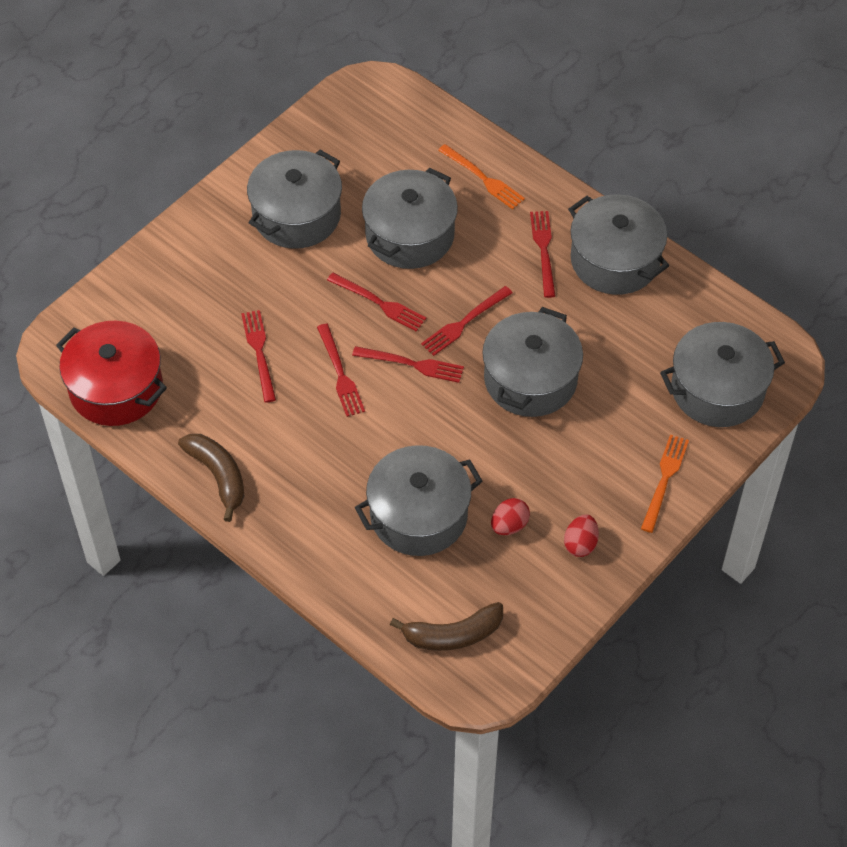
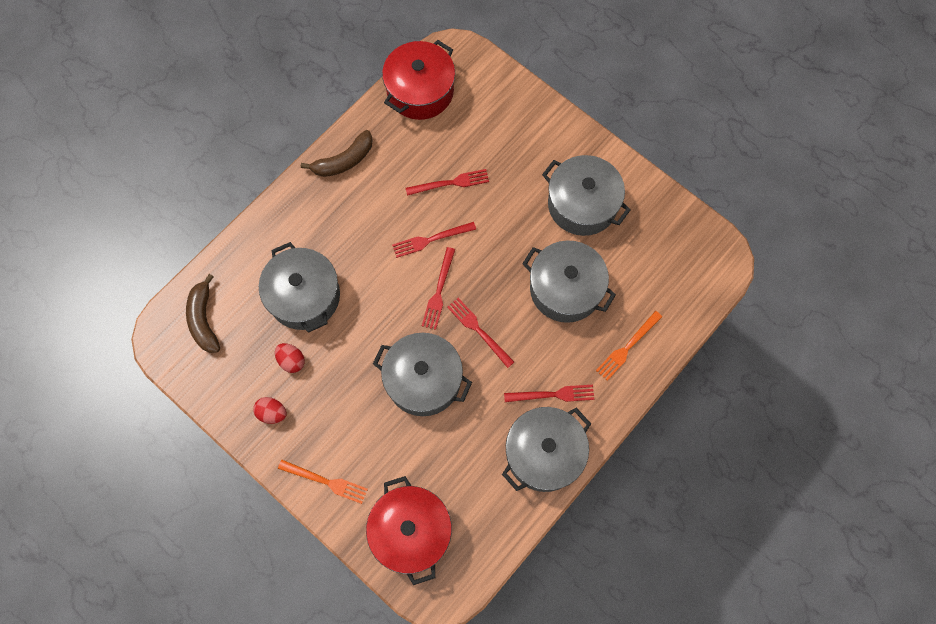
camera: 90 degrees right, 15 degrees up
(379, 303) = (497, 267): red fork -> none
(717, 389) = (411, 532): grey pot -> red pot

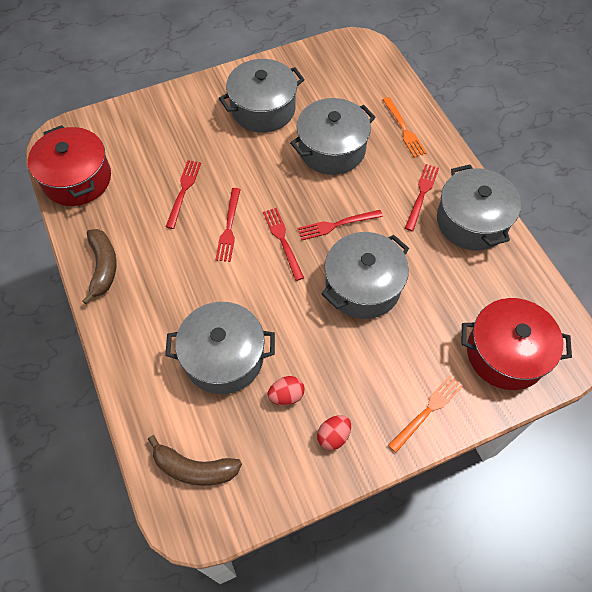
camera: 65 degrees left, 10 degrees down
(439, 291) = (283, 241): red fork -> red fork turned 150 degrees counterclockwise

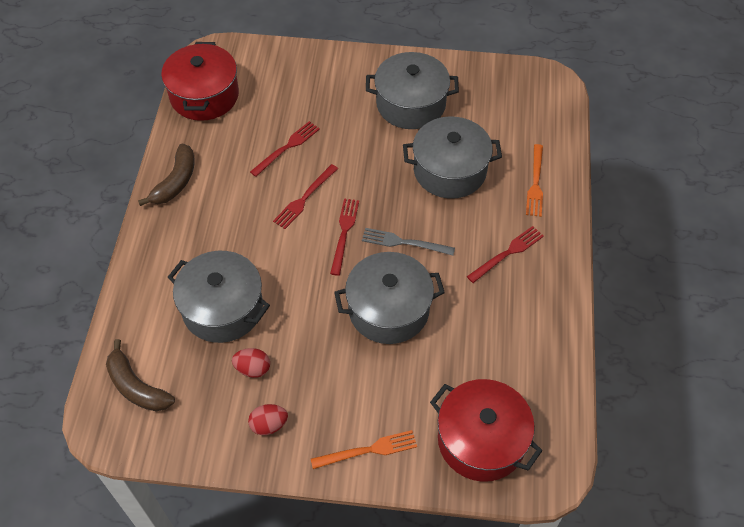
camera: 30 degrees right, 5 degrees down
(336, 225) = (404, 242): red fork -> grey fork
(472, 221) = (539, 302): grey pot -> none

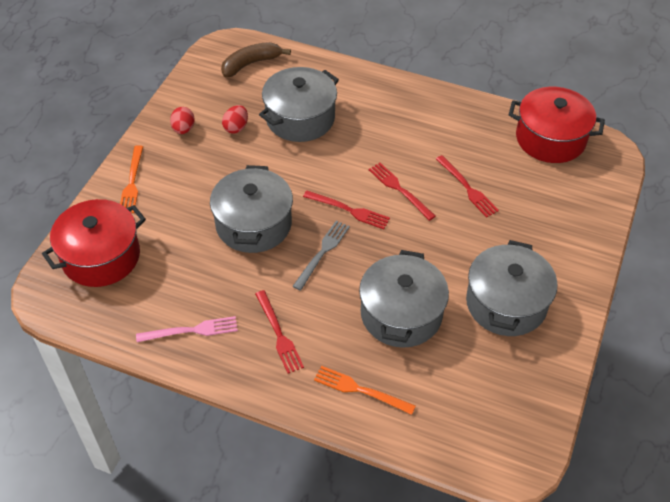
camera: 105 degrees right, 5 degrees down
(176, 182) = (445, 106): brown banana -> none
(533, 323) = (191, 330): none -> pink fork

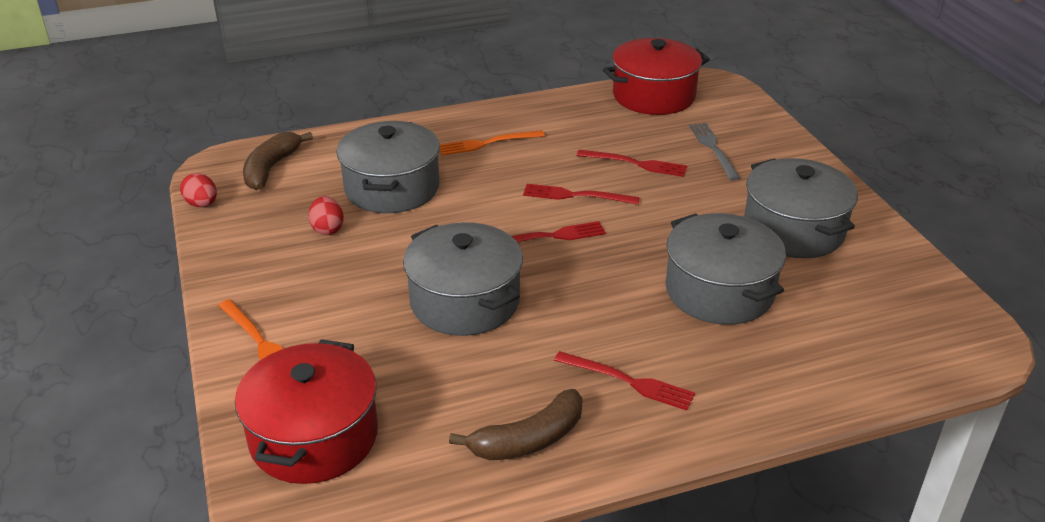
camera: 40 degrees left, 15 degrees down
(183, 129) = (262, 260): red egg -> red egg (202, 204)
(191, 330) = (528, 439): pink fork -> brown banana
(322, 253) = (573, 285): grey fork -> grey fork (713, 149)
(360, 390) = (774, 377): orange fork -> orange fork (487, 143)

